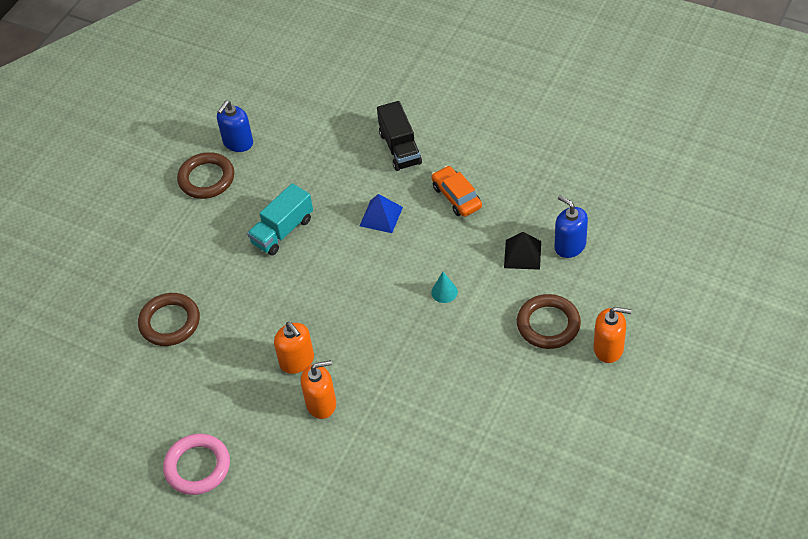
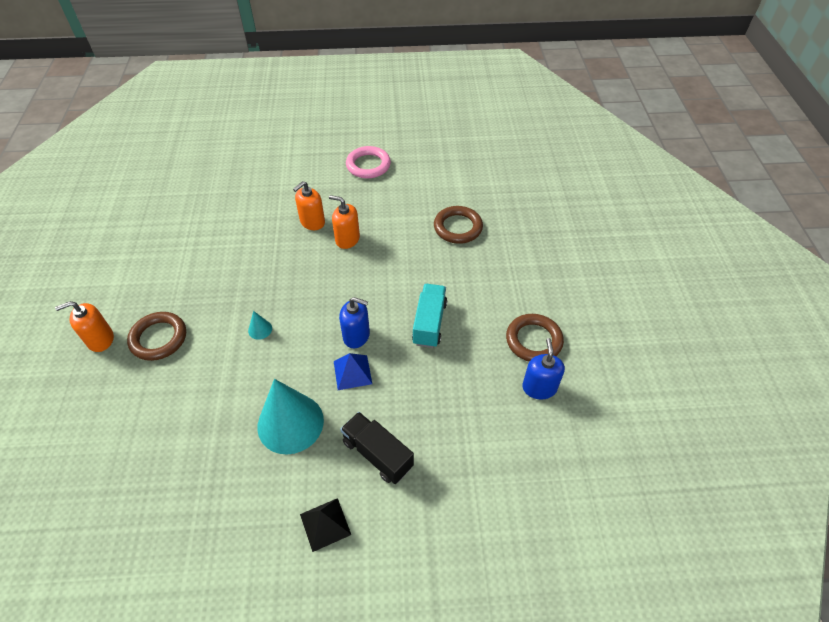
camera: 145 degrees right, 0 degrees up
(456, 197) = (290, 423): orange car -> turquoise cone
(522, 254) = (201, 391): black pyramid -> black pyramid (325, 524)
(570, 246) = (157, 418): blue soap dispenser -> blue soap dispenser (356, 336)

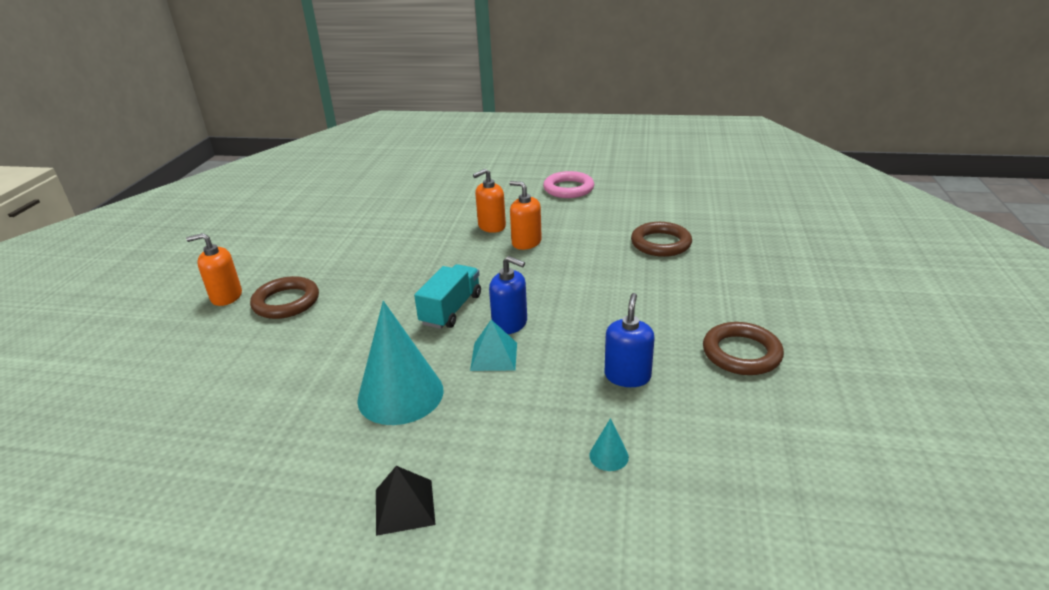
camera: 15 degrees right, 20 degrees down
(260, 329) = (399, 306): turquoise cone -> turquoise cone (609, 456)
(352, 372) = (494, 356): blue pyramid -> turquoise pyramid
(377, 454) = (499, 441): black truck -> none
(429, 323) = (604, 322): turquoise truck -> turquoise truck (451, 309)
(539, 388) = (742, 402): blue soap dispenser -> blue soap dispenser (627, 376)

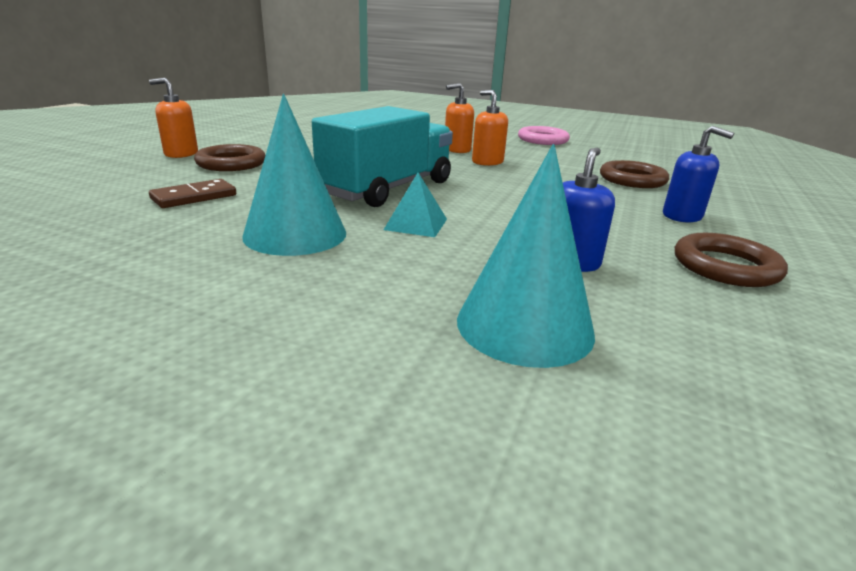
camera: 10 degrees right, 5 degrees down
(284, 364) = (194, 197): none -> brown domino
(404, 506) = (230, 323): black pyramid -> none
(451, 309) = (388, 189): turquoise truck -> turquoise truck, size x1.70
(510, 324) = (445, 206): blue soap dispenser -> blue soap dispenser (682, 216)
(609, 456) = (524, 326): turquoise cone -> turquoise cone, size x2.48

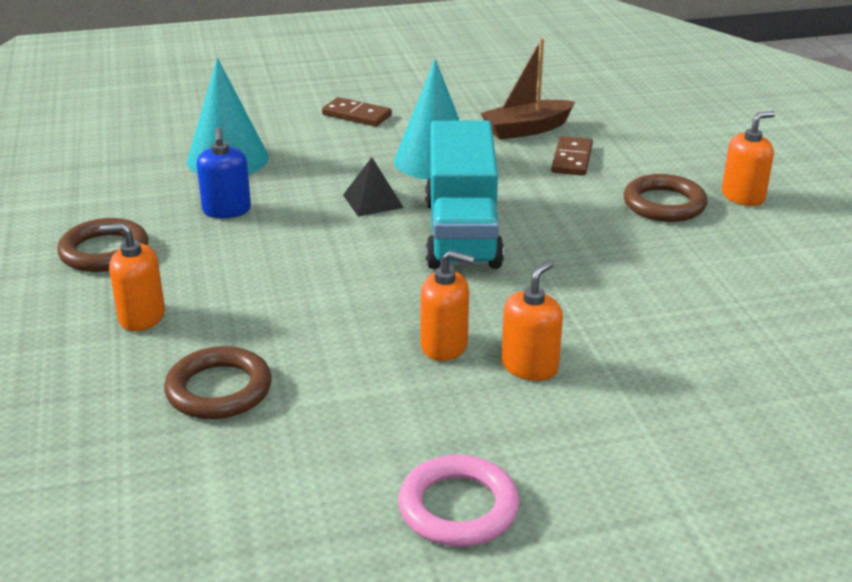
camera: 145 degrees right, 5 degrees up
(142, 228) = (526, 129): none -> brown boat
(244, 326) = (357, 115): none -> brown domino
(416, 224) = (372, 201): turquoise pyramid -> black pyramid
(682, 216) = (141, 317): blue soap dispenser -> orange soap dispenser

